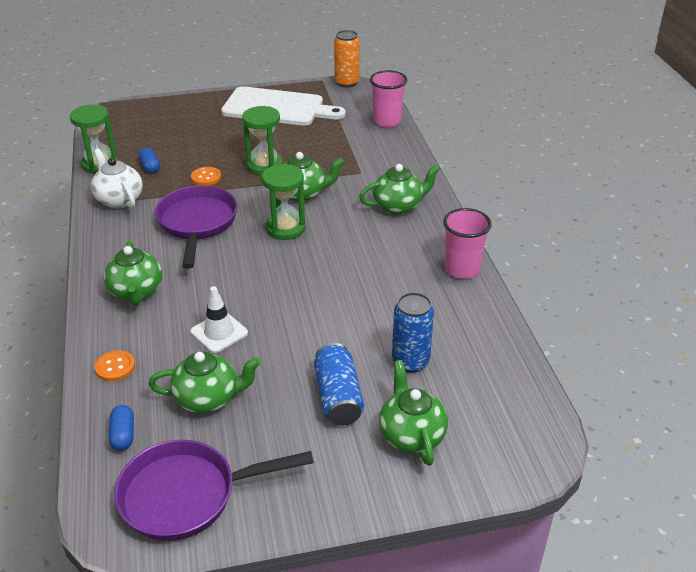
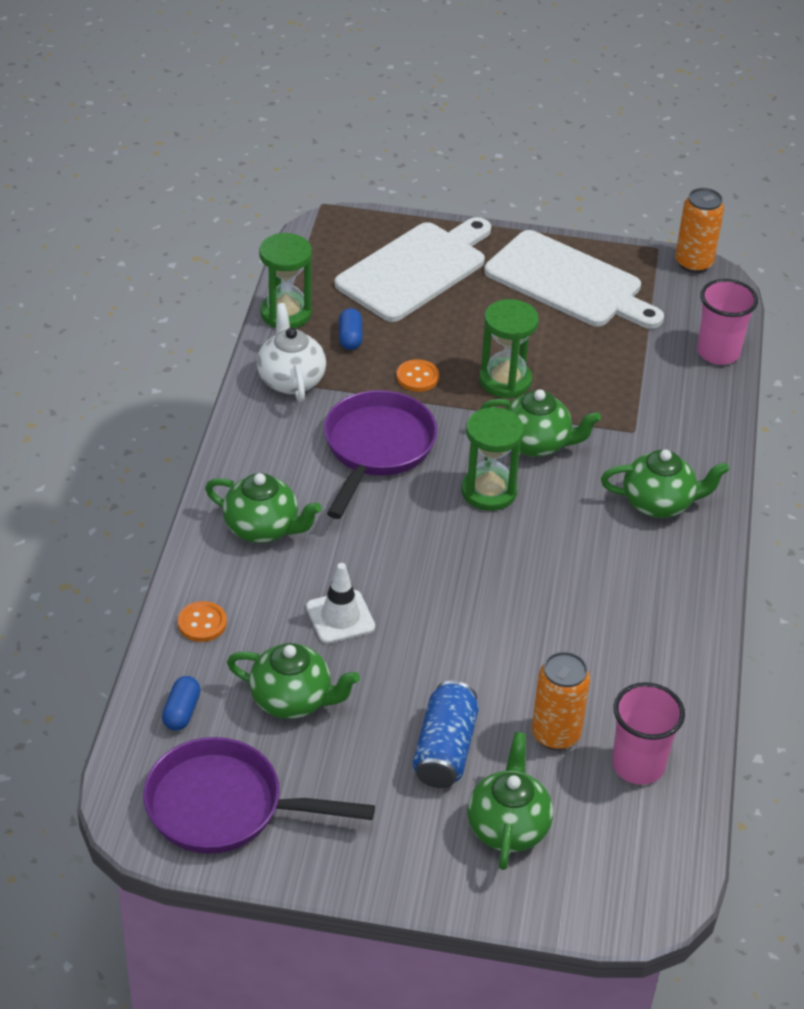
camera: 20 degrees right, 5 degrees up
(136, 292) = (262, 528): green teapot -> green teapot turned 75 degrees counterclockwise
(177, 122) = (415, 269): none -> white cutting board
(410, 361) = (555, 734): blue can -> orange can
(462, 269) = (693, 627): pink cup -> pink cup (638, 765)

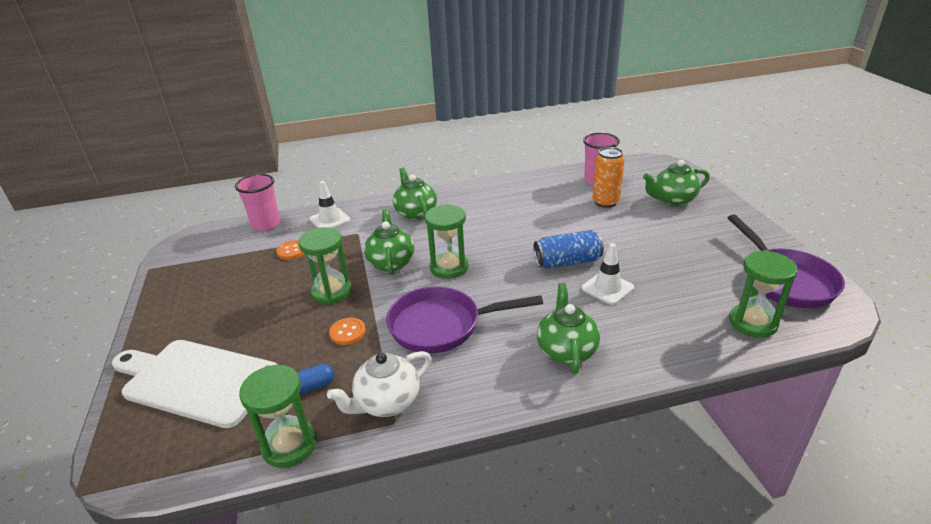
camera: 110 degrees left, 10 degrees down
(181, 712) = (752, 322): blue capsule -> green hourglass
(202, 623) = (678, 344): orange button -> orange button (292, 251)
(292, 700) = (687, 283): green teapot -> none
(445, 749) = (653, 227): blue can -> blue can (567, 262)
(569, 282) = (200, 295): white cutting board -> none
(692, 413) = (330, 220): none -> white traffic cone
(693, 263) = (166, 252): orange can -> none

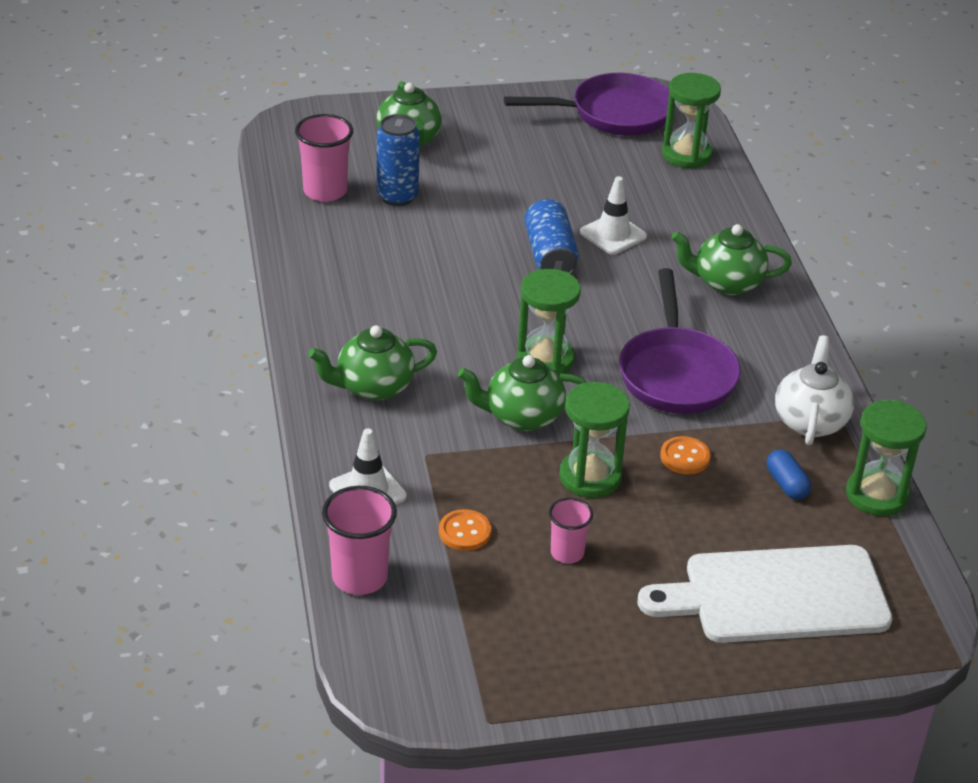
camera: 90 degrees left, 5 degrees up
(196, 380) = (776, 595): white cutting board -> white cutting board turned 60 degrees clockwise
(265, 287) = (567, 553): none -> pink cup
(387, 402) = (810, 421): white teapot -> white teapot turned 135 degrees counterclockwise
(605, 202) = (397, 196): orange can -> blue can

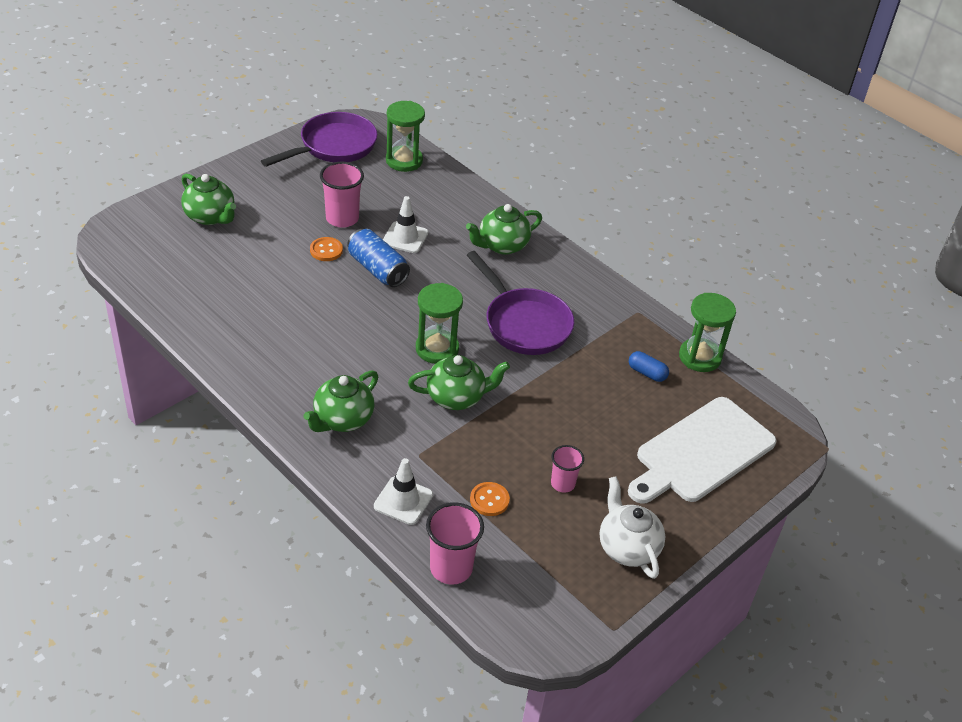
camera: 35 degrees left, 5 degrees up
(325, 191) = (182, 280): pink cup -> pink cup (342, 218)
(397, 196) = (238, 264): blue can -> none
(522, 416) = (456, 397): green teapot -> green teapot turned 150 degrees counterclockwise
(590, 477) = (532, 422): green hourglass -> none
(685, 457) = (576, 381): orange button -> orange button (326, 250)
(810, 421) = (625, 323): white teapot -> white teapot (627, 548)

